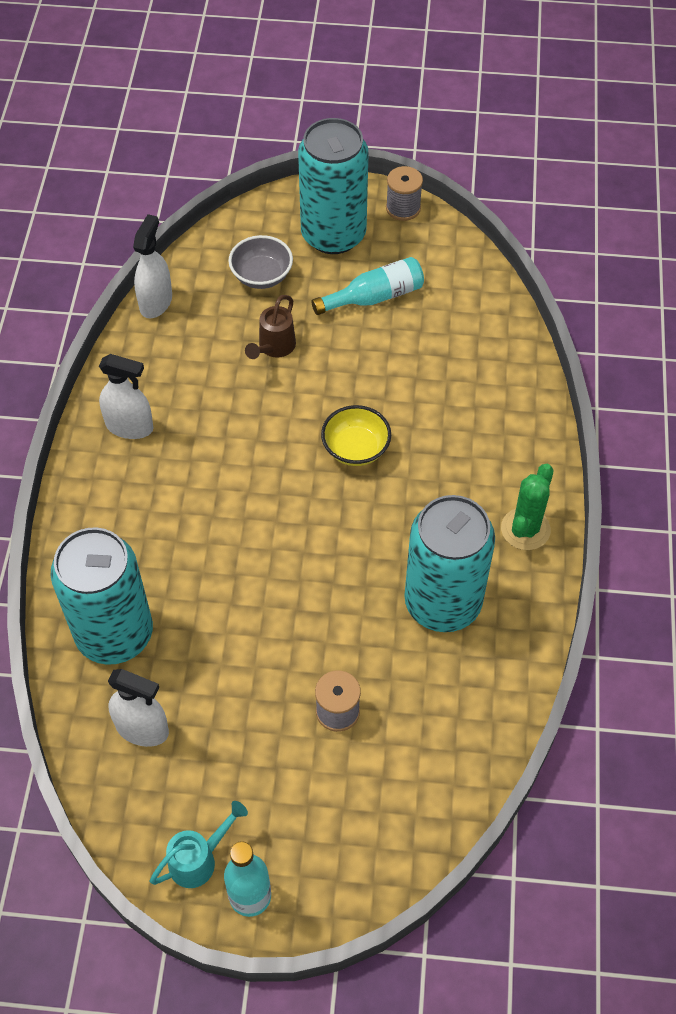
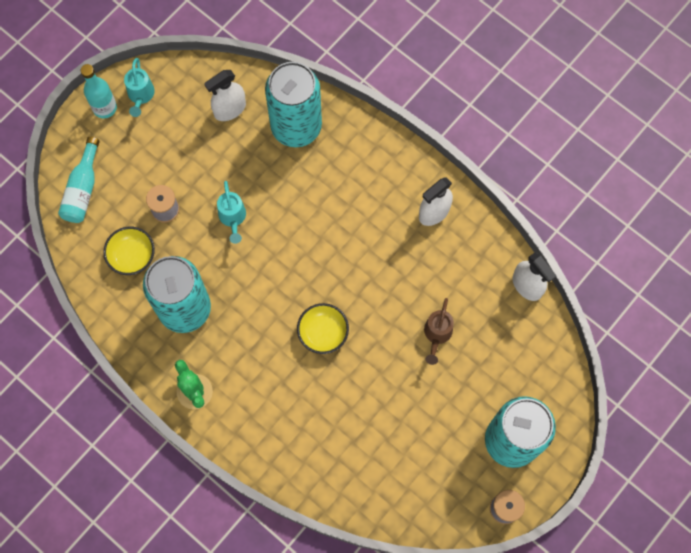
camera: 125 degrees right, 15 degrees up
(261, 276) = (505, 367): grey bowl -> none
(274, 348) = (436, 335): brown watering can -> brown watering can turned 135 degrees counterclockwise
(291, 625) = (233, 218): none -> turquoise watering can
(374, 297) = (435, 429): turquoise bottle -> turquoise bottle (83, 189)
(427, 706) = (132, 256): none -> yellow bowl

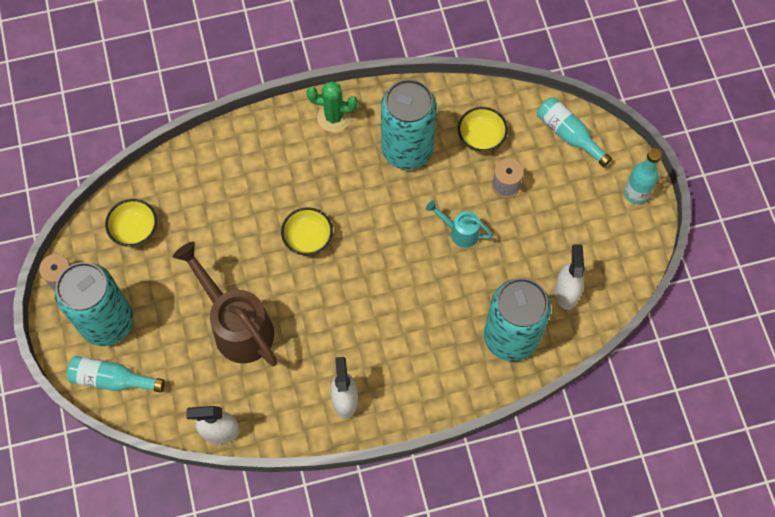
camera: 125 degrees right, 5 degrees down
(140, 96) = (628, 227): turquoise watering can -> none
(418, 483) = (135, 230): none -> yellow bowl
(436, 335) = (237, 325): brown watering can -> brown watering can, size x2.01
(552, 399) = (112, 379): none -> turquoise bottle

